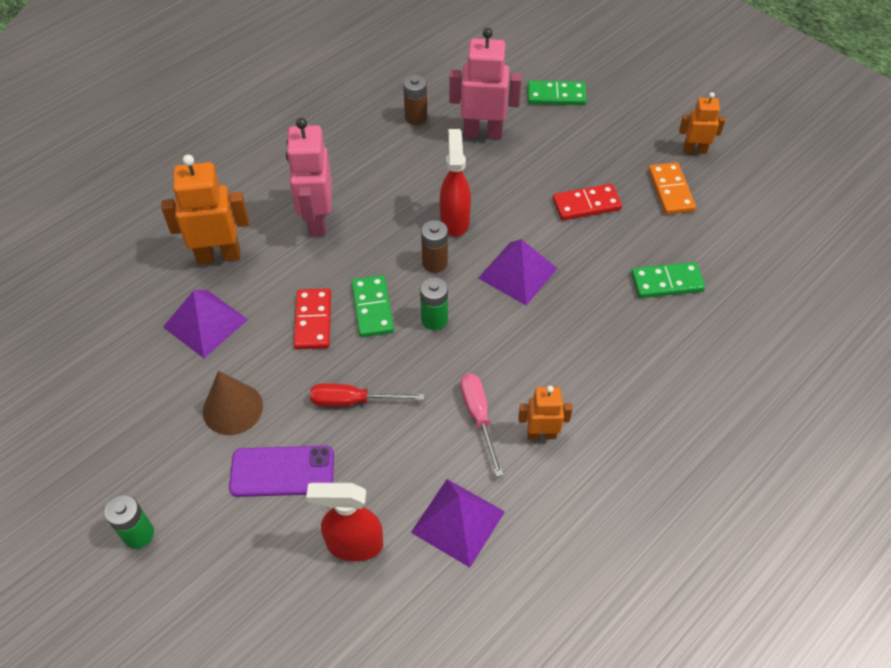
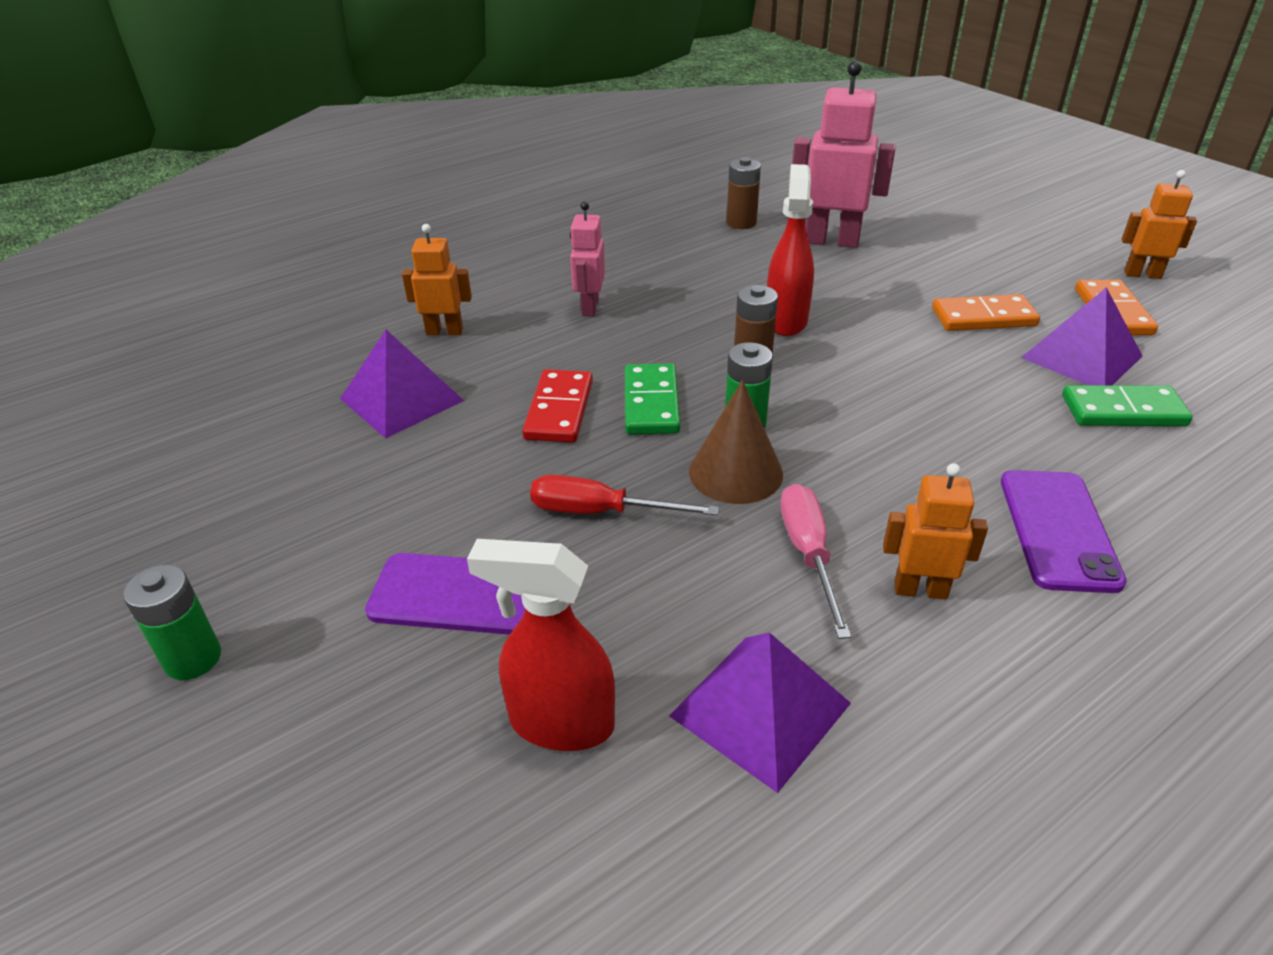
camera: 10 degrees right, 15 degrees down
(218, 255) = (444, 331): orange robot -> orange robot, size x0.58
(232, 408) = (408, 502): brown cone -> brown cone (735, 472)
(317, 221) = (589, 307): pink robot -> pink robot, size x0.58
(518, 273) = (879, 382): purple pyramid -> purple pyramid (1081, 357)
(556, 96) = (934, 214): green domino -> none
(586, 204) = (983, 317): red domino -> orange domino
(619, 382) = (1058, 530): none -> purple phone

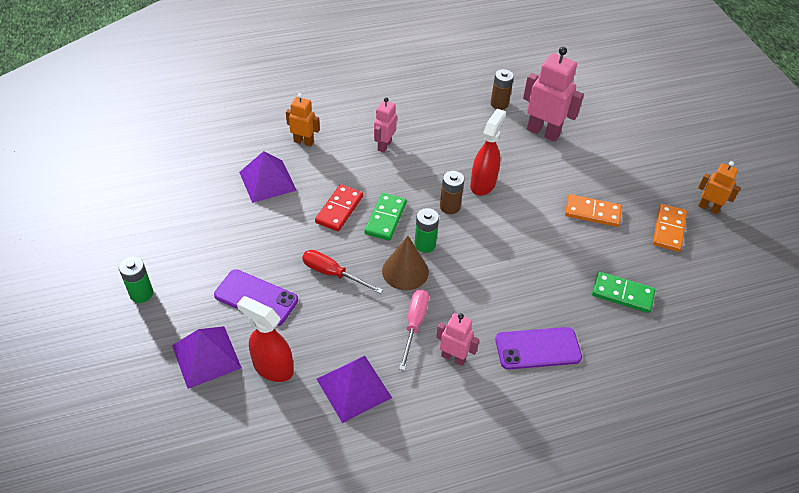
camera: 15 degrees right, 10 degrees up
(920, 590) = (453, 357): orange robot -> pink robot
(1058, 530) = (538, 348): purple phone -> purple phone turned 60 degrees clockwise
(1081, 357) = (627, 254): purple pyramid -> purple pyramid (206, 356)

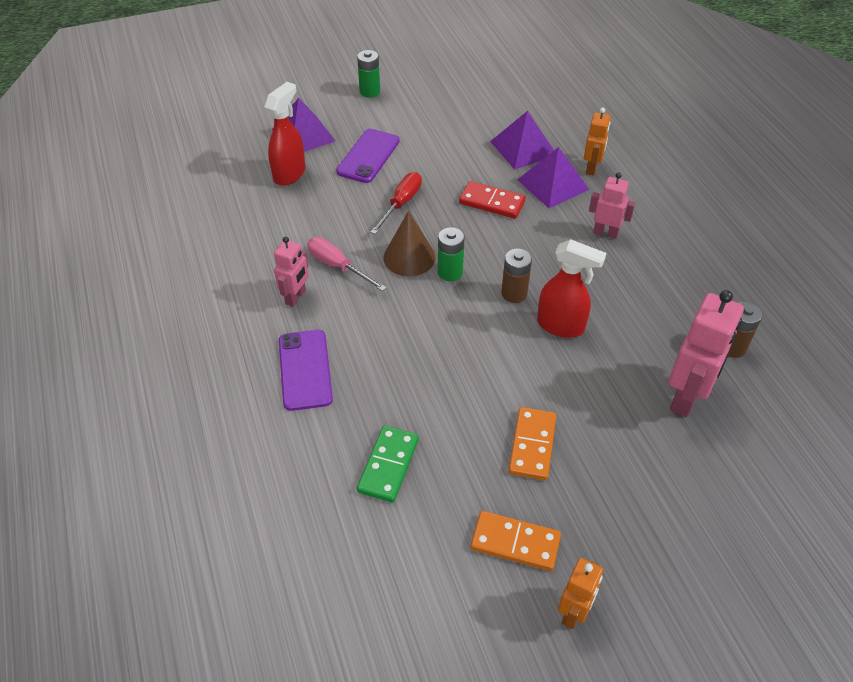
camera: 90 degrees right, 0 degrees up
(353, 388) = (264, 226): purple pyramid -> purple pyramid (552, 184)
(386, 218) = (485, 239): green domino -> none
(414, 324) = (338, 266): pink screwdriver -> pink screwdriver turned 150 degrees counterclockwise

